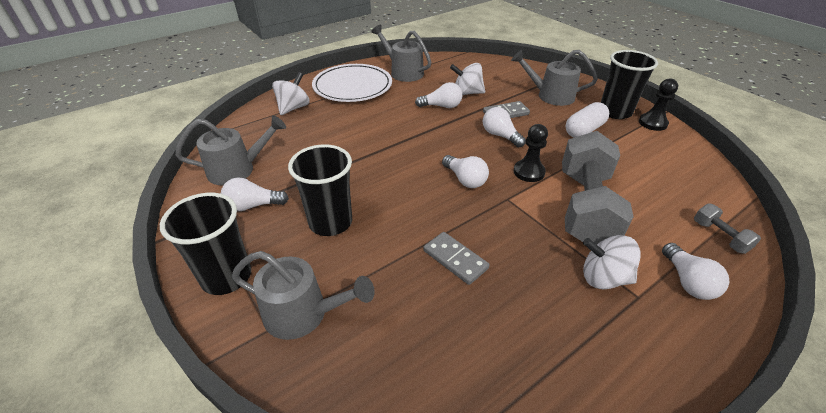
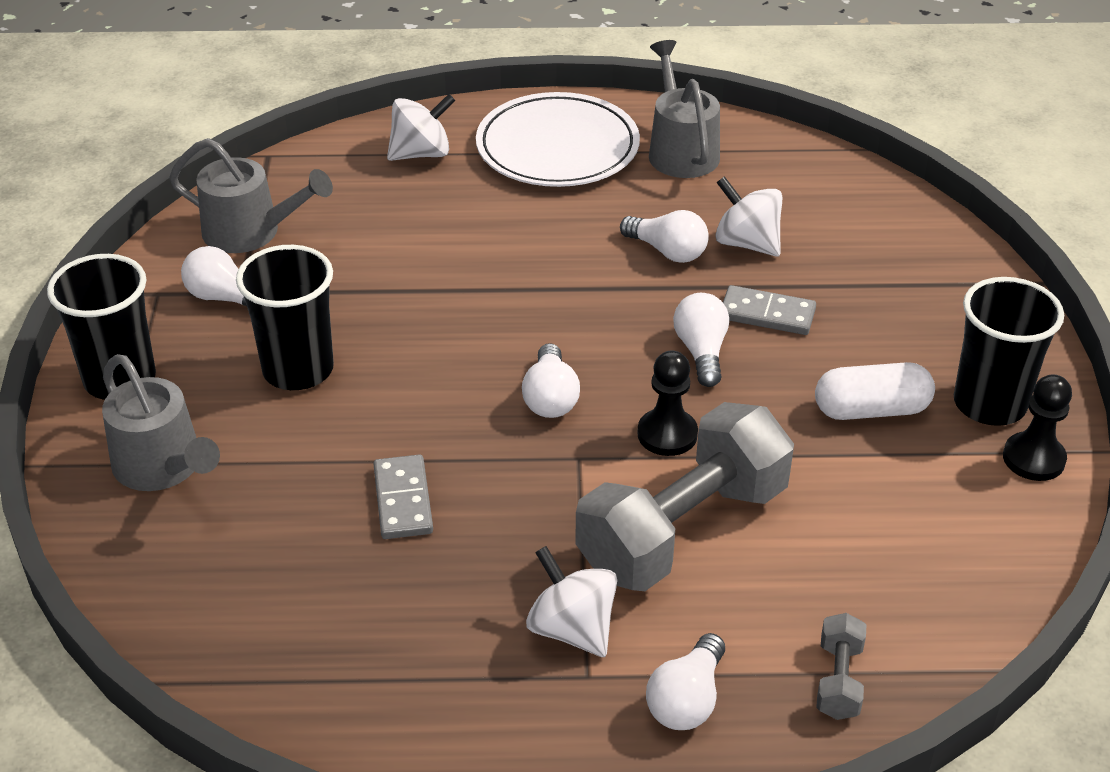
camera: 35 degrees right, 0 degrees up
(550, 96) = (905, 316): grey watering can -> none

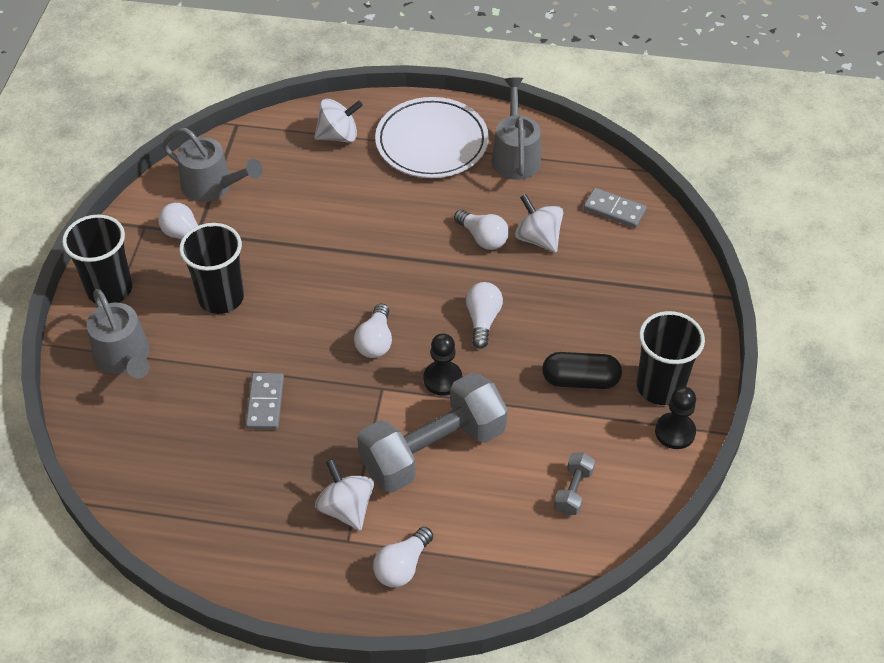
camera: 10 degrees right, 10 degrees up
(767, 314) = (535, 297): grey domino -> grey domino (614, 210)
(838, 680) = (498, 568): grey dumbbell -> grey dumbbell (573, 491)
(871, 410) = (580, 380): white capsule -> black capsule

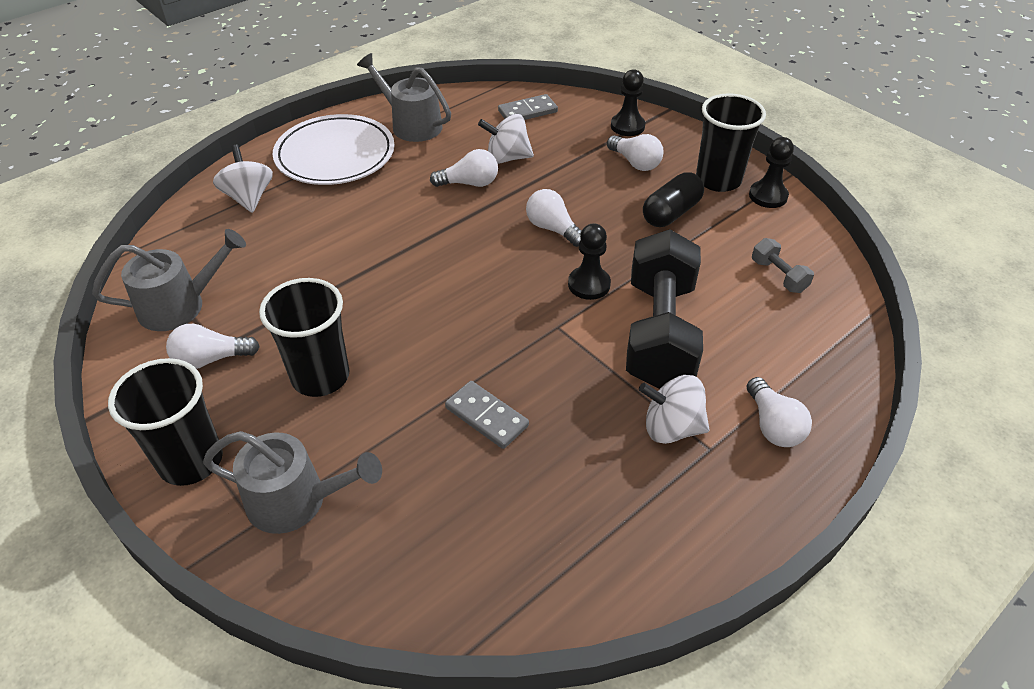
camera: 50 degrees left, 5 degrees down
(338, 136) = (249, 198): white spinning top -> white spinning top turned 45 degrees counterclockwise
(375, 341) = (501, 301): white light bulb -> white light bulb (635, 163)
(433, 450) = (659, 332): grey dumbbell -> black dumbbell
(669, 285) = (627, 126): none -> black pawn

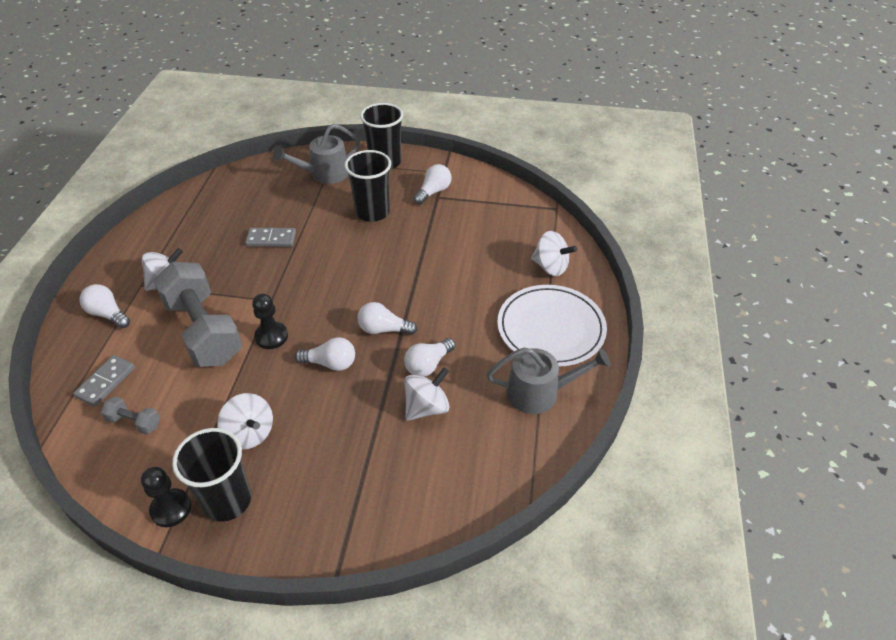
camera: 140 degrees right, 0 degrees up
(180, 305) = (486, 201): grey watering can -> none
(527, 111) = (466, 477): grey domino -> grey domino (105, 382)
(627, 126) = (357, 521): black pawn -> none
(635, 163) = (315, 473): white light bulb -> white light bulb (383, 329)
(659, 332) = (204, 331): black dumbbell -> grey dumbbell
(671, 213) = (249, 433): black capsule -> white spinning top

